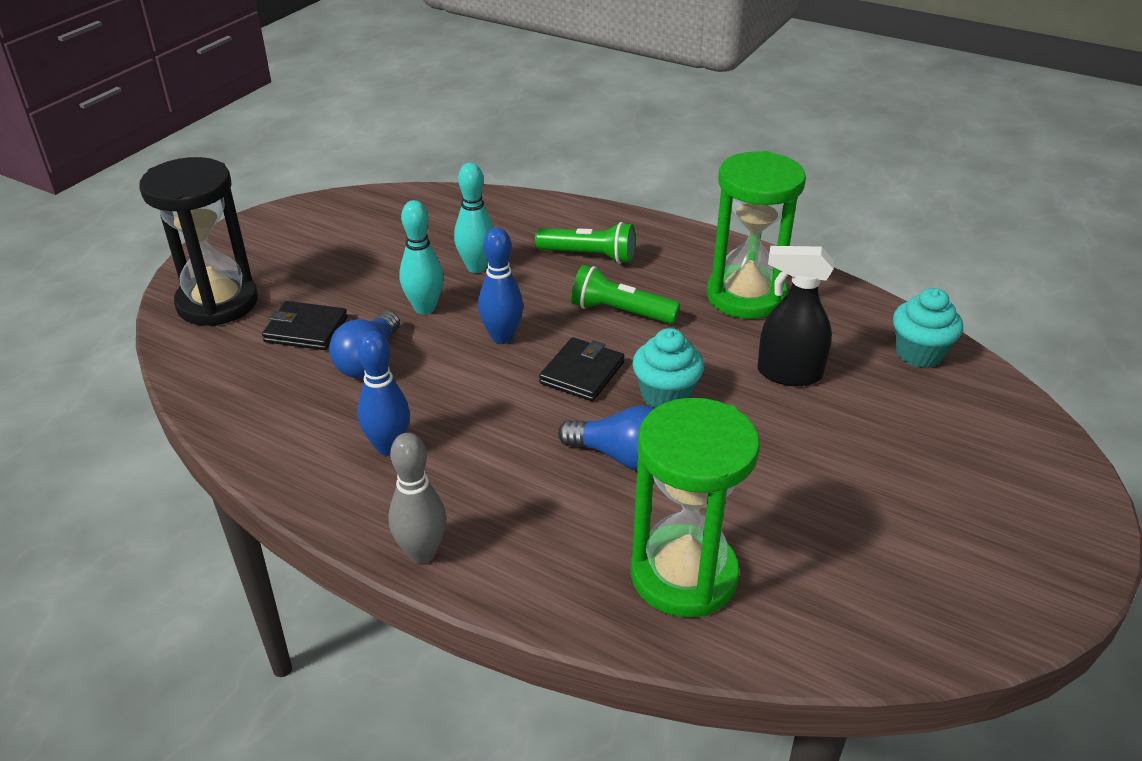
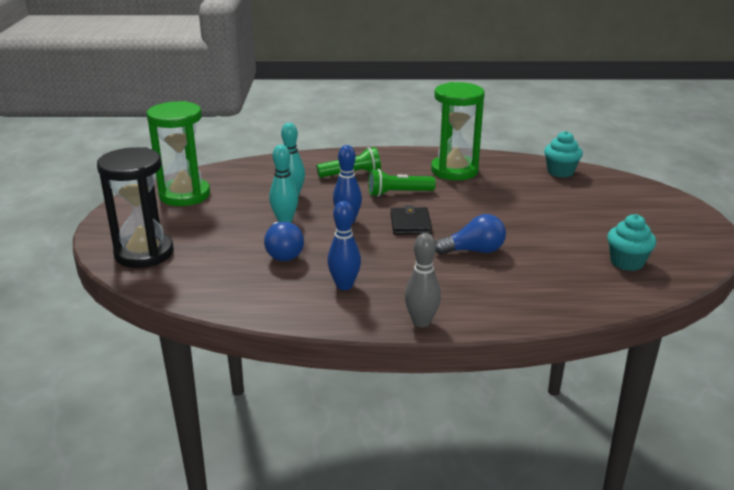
camera: 30 degrees left, 10 degrees down
(306, 329) = (223, 250): black wallet -> none
(665, 395) = (464, 221): turquoise cupcake -> turquoise cupcake (627, 262)
(683, 575) = (559, 286): green hourglass -> green hourglass (184, 195)
(788, 374) = (512, 195): black spray bottle -> none

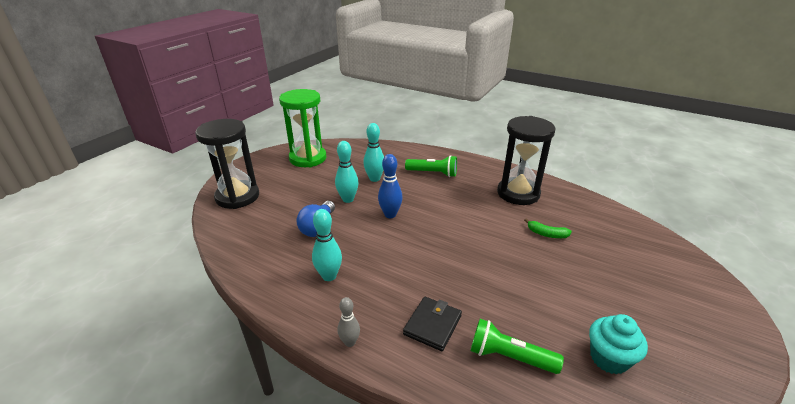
camera: 30 degrees right, 5 degrees up
(344, 285) = (329, 276): blue bowling pin -> turquoise bowling pin
(398, 193) = (452, 201): green flashlight -> green flashlight (509, 357)
(410, 224) = (435, 234): black wallet -> black wallet (432, 325)
(421, 322) = (350, 342): grey bowling pin -> grey bowling pin, size x0.65
(454, 171) = (518, 193): green hourglass -> black hourglass
(474, 251) = (463, 282): blue light bulb -> none
(510, 196) = (546, 234): none -> green banana
(560, 172) = (618, 223): turquoise cupcake -> none

